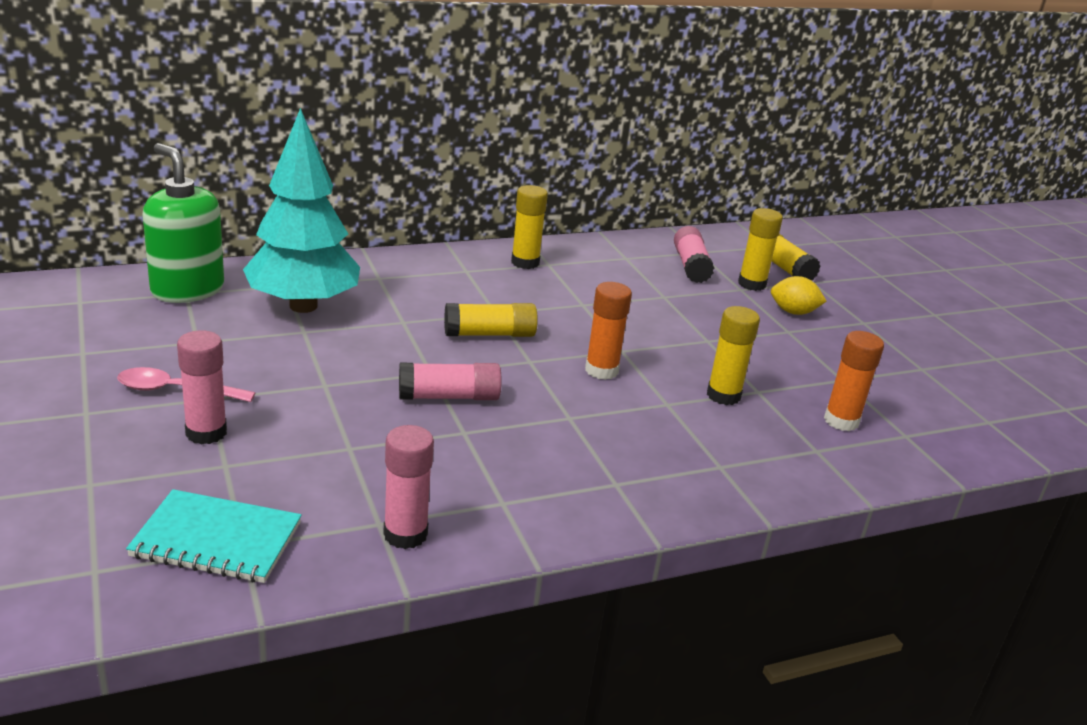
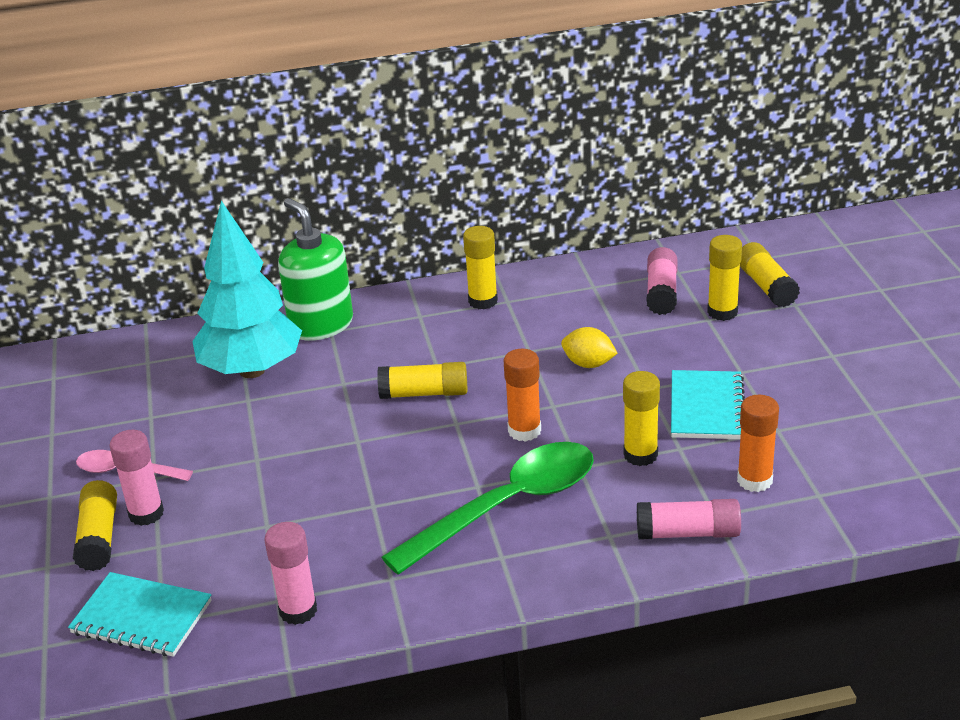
camera: 15 degrees right, 5 degrees up
(152, 455) = (99, 537): none -> yellow glue stick
(187, 290) = (149, 358): green soap dispenser -> green soap dispenser (321, 325)
(449, 397) = (368, 467): pink glue stick -> pink glue stick (688, 533)
(606, 437) = (507, 506): none -> green spoon
(769, 358) = (706, 407): none -> turquoise notebook
(793, 312) = (755, 346): yellow lemon -> yellow lemon (588, 364)

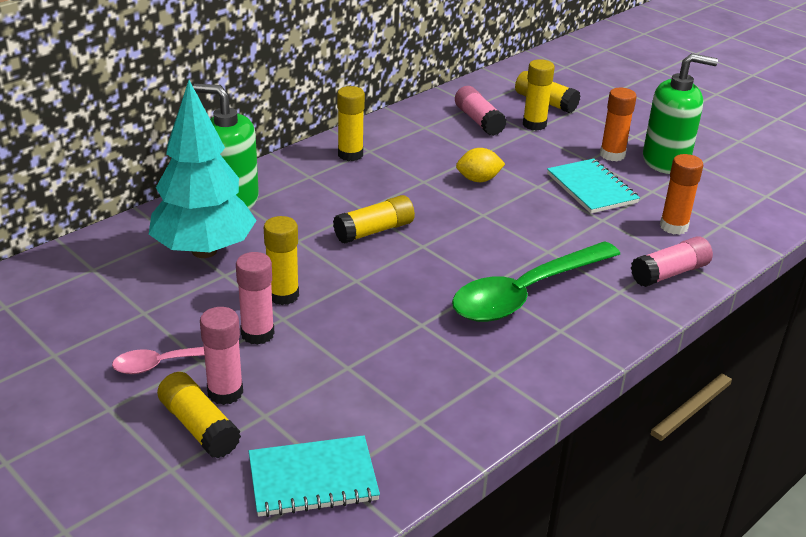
camera: 35 degrees left, 0 degrees up
(298, 610) = (446, 423): pink glue stick -> pink glue stick (257, 334)
(507, 506) = (526, 293): green spoon -> green spoon turned 150 degrees counterclockwise
(524, 431) = (481, 237): orange glue stick -> orange glue stick (612, 155)
(640, 455) = (581, 231): yellow glue stick -> yellow glue stick (283, 295)
(836, 397) = (666, 161): none -> green soap dispenser

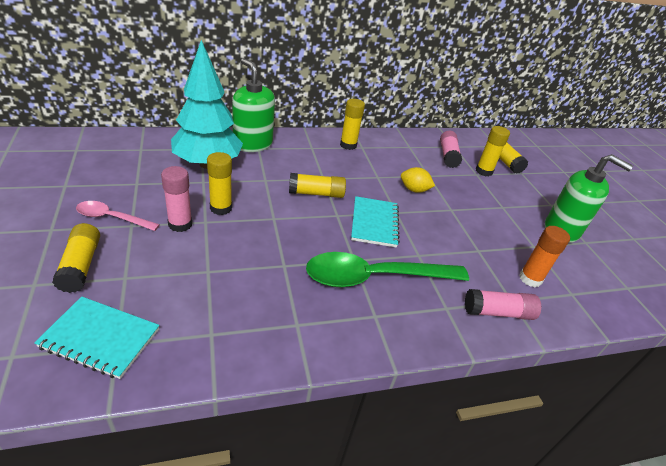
camera: 25 degrees right, 5 degrees up
(225, 392) = (120, 251): pink glue stick -> none
(591, 188) = (488, 226): turquoise notebook -> turquoise notebook (374, 223)
(612, 155) = (523, 210): orange glue stick -> none

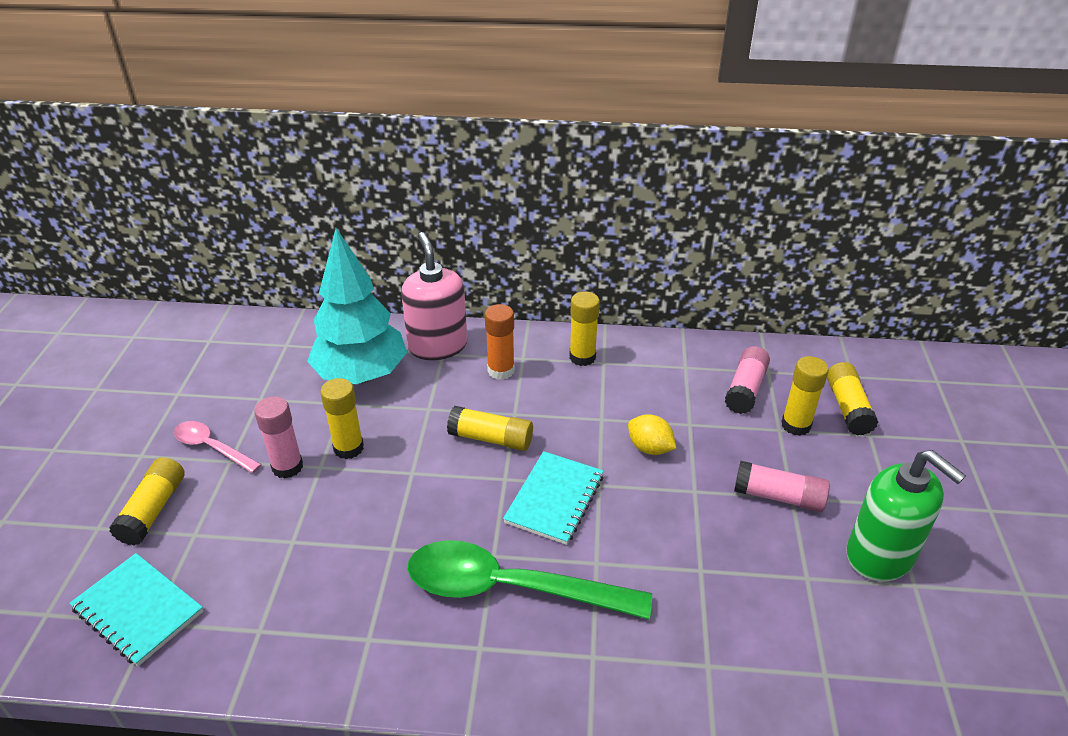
camera: 25 degrees right, 0 degrees up
(252, 144) = (437, 346): green soap dispenser -> pink soap dispenser
(498, 312) = (672, 680): pink glue stick -> pink glue stick (778, 497)
(530, 278) = (763, 634): orange glue stick -> orange glue stick (501, 370)

